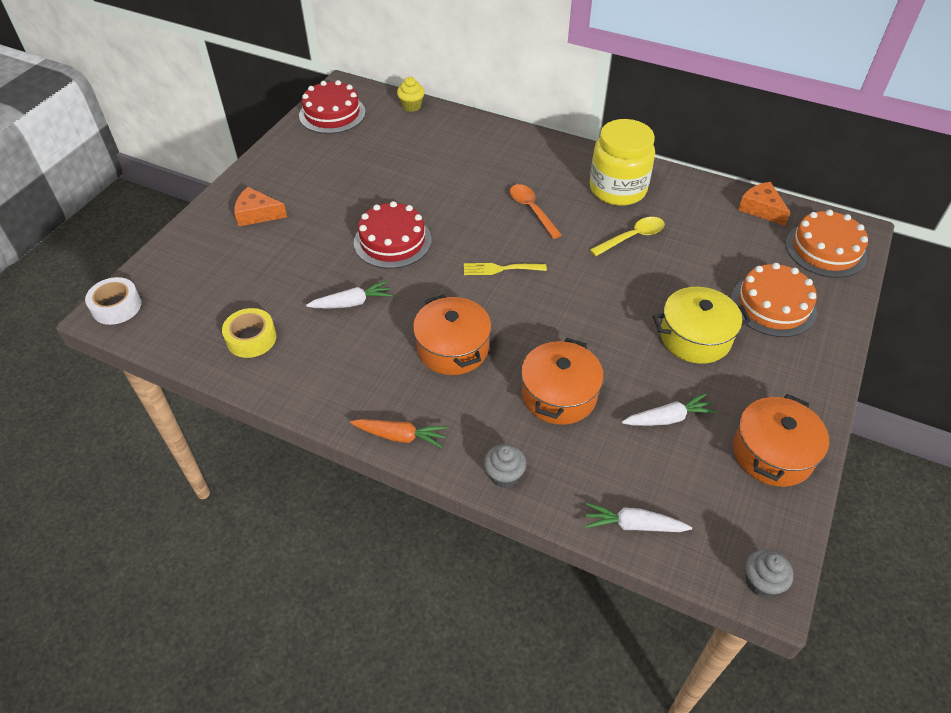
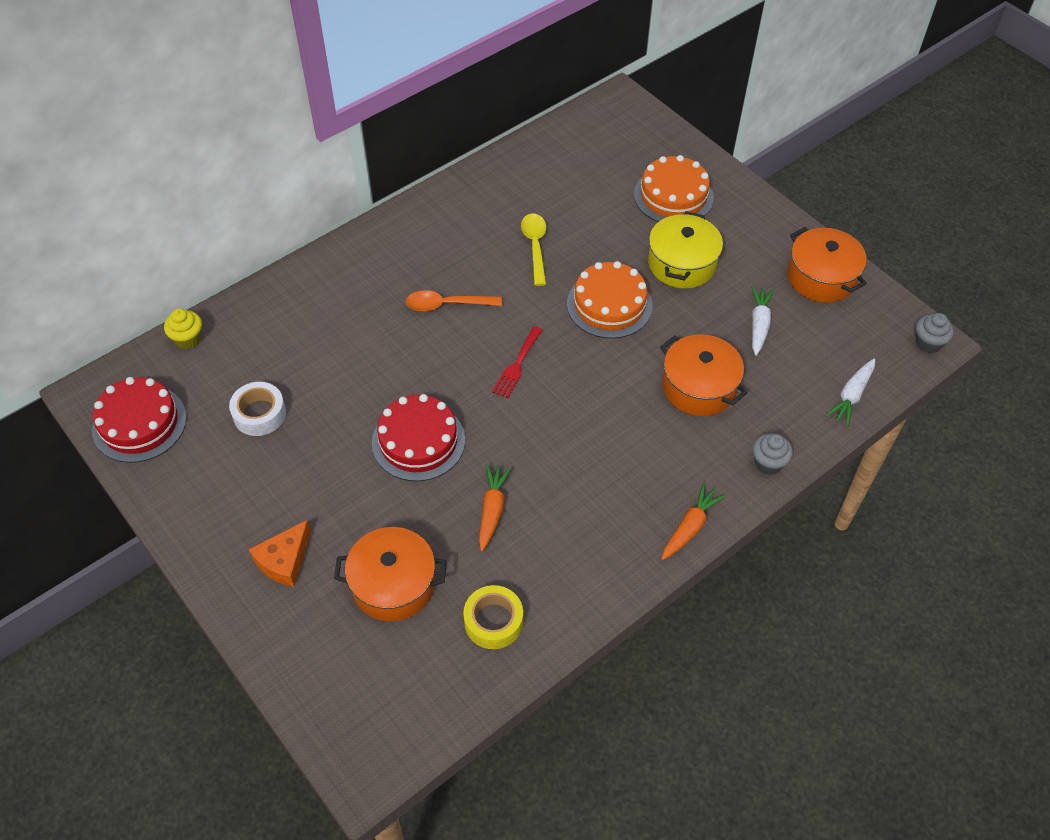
camera: 65 degrees left, 5 degrees up
(116, 306) = (360, 756): white tape -> white tape (259, 414)
(352, 303) = (492, 509): white carrot -> orange carrot
(453, 348) = (602, 445): orange pot -> orange pot (393, 584)
(500, 269) = (517, 365): yellow fork -> red fork
(617, 189) = (461, 225): yellow jar -> none
(761, 209) = (554, 141): orange cheese -> none
(825, 249) = (629, 129): orange cake -> orange cake (609, 305)

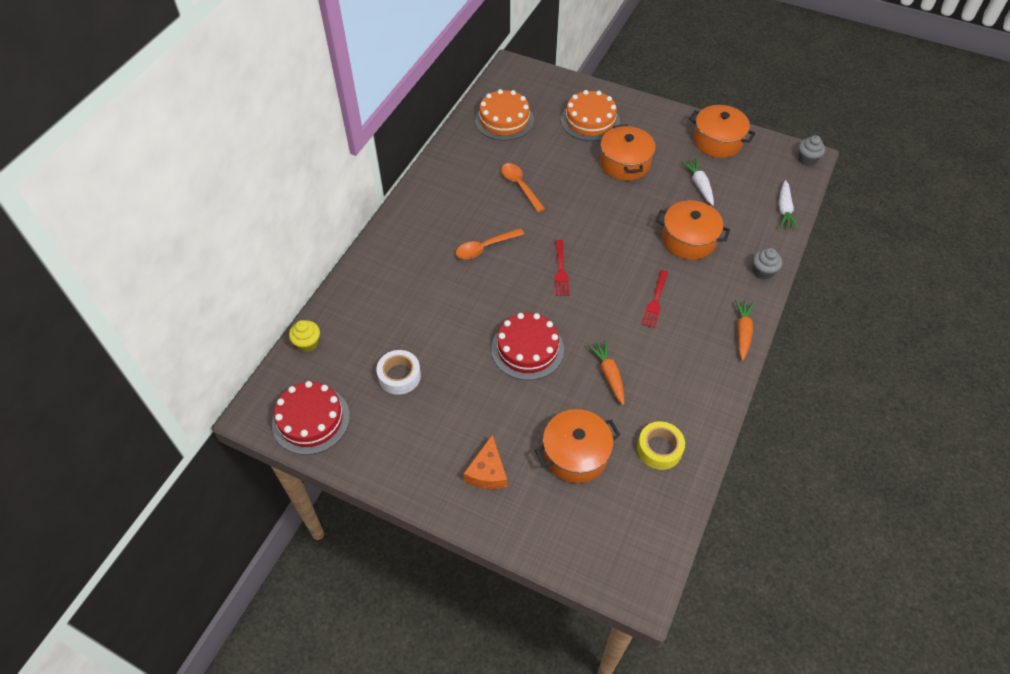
camera: 25 degrees left, 0 degrees up
(535, 247) = (520, 186): yellow spoon -> orange spoon
(605, 446) = (655, 301): none -> red fork
(609, 305) = (595, 207): orange cake -> orange cake (504, 120)
(681, 264) = (625, 163): yellow pot -> orange pot

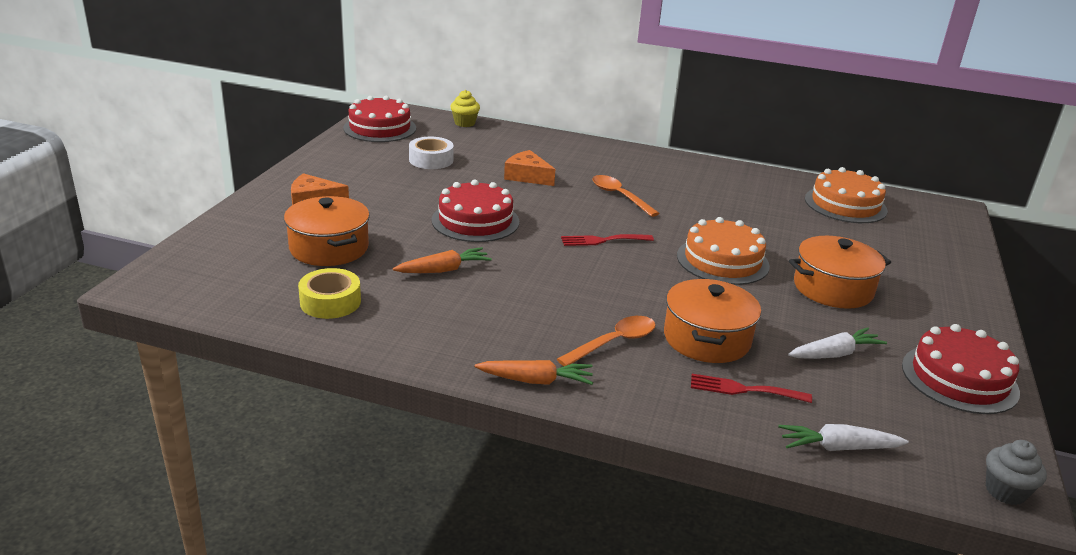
camera: 80 degrees right, 25 degrees down
(442, 305) = (527, 176): none -> orange cheese
(520, 186) = (733, 215): orange spoon -> orange spoon (613, 343)
(590, 120) = (900, 263): orange cake -> orange cake (722, 261)
(655, 301) = (573, 306): red fork -> red fork (743, 389)
(717, 141) = (959, 378): orange pot -> red cake
(763, 272) = (671, 410): grey cupcake -> none

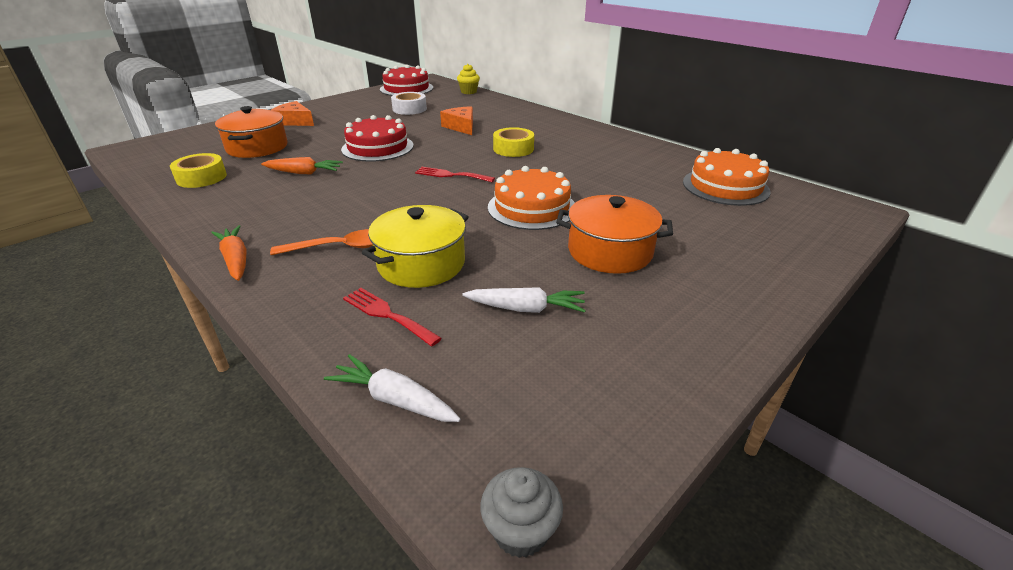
camera: 30 degrees right, 5 degrees up
(536, 381) = (236, 259): orange carrot -> orange carrot turned 150 degrees counterclockwise
(619, 196) = (513, 149): orange spoon -> yellow tape
(707, 339) = (421, 264): orange pot -> yellow pot
(959, 378) = (640, 374): red cake -> none

